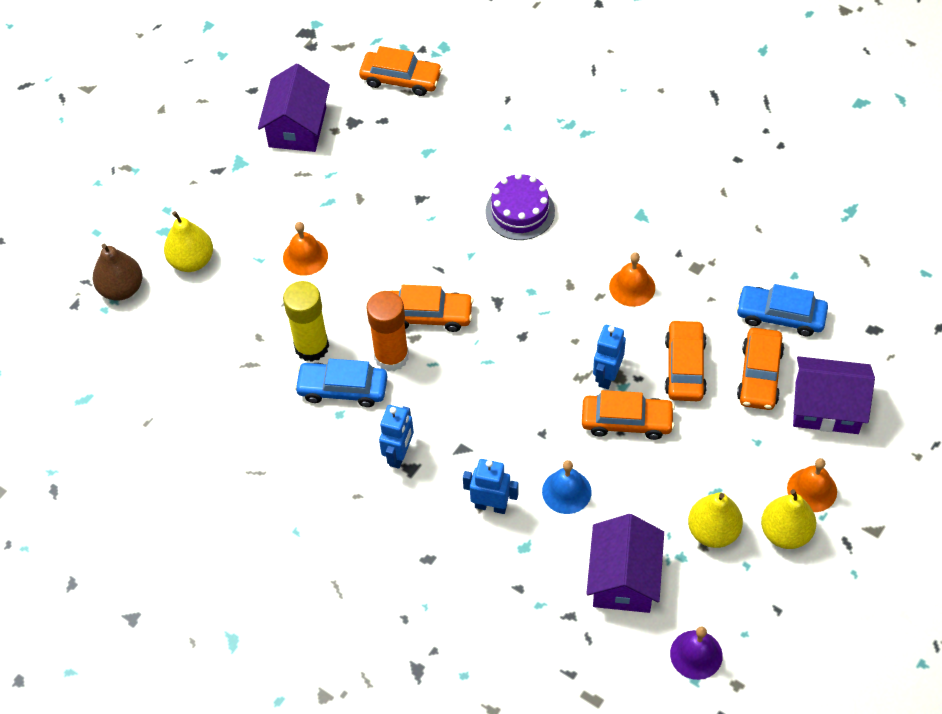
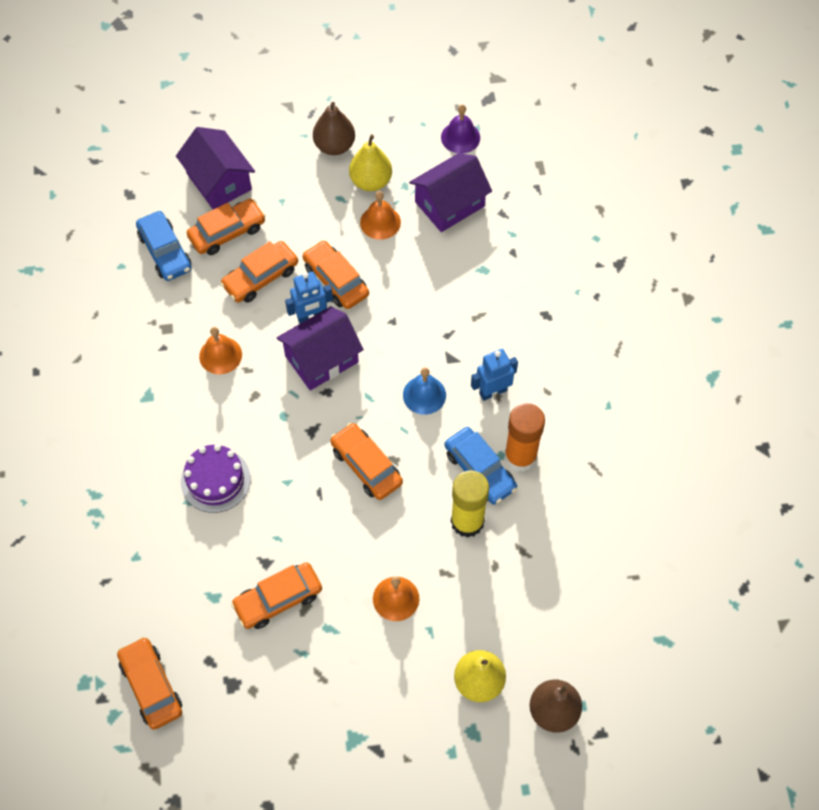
camera: 135 degrees left, 5 degrees up
(297, 127) = (275, 726): purple house -> purple house (321, 359)
(383, 187) = (278, 599): none -> orange car
(391, 356) = (423, 461): orange glue stick -> orange glue stick (520, 456)
(491, 506) = (474, 309): blue robot -> none
(566, 491) = (421, 276): blue bell -> blue bell (424, 395)
(785, 532) = (334, 146): yellow pear -> brown pear
(812, 489) = (290, 152): orange bell -> orange bell (380, 222)

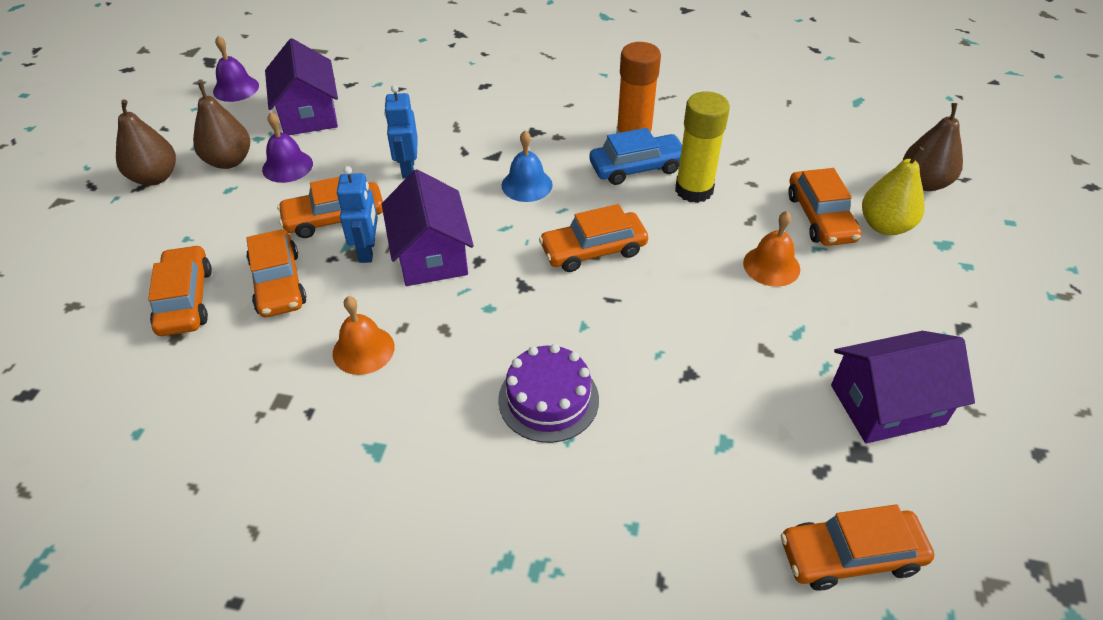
camera: 70 degrees left, 15 degrees down
(165, 252) = (158, 373): blue car -> none
(219, 181) = (102, 290): purple house -> purple house (887, 404)
(278, 599) = (746, 373): orange car -> orange car (820, 217)
(371, 181) = (229, 161): yellow pear -> brown pear
(380, 222) = (287, 166): orange bell -> purple bell
(493, 391) = (550, 137): blue robot -> blue robot (408, 168)

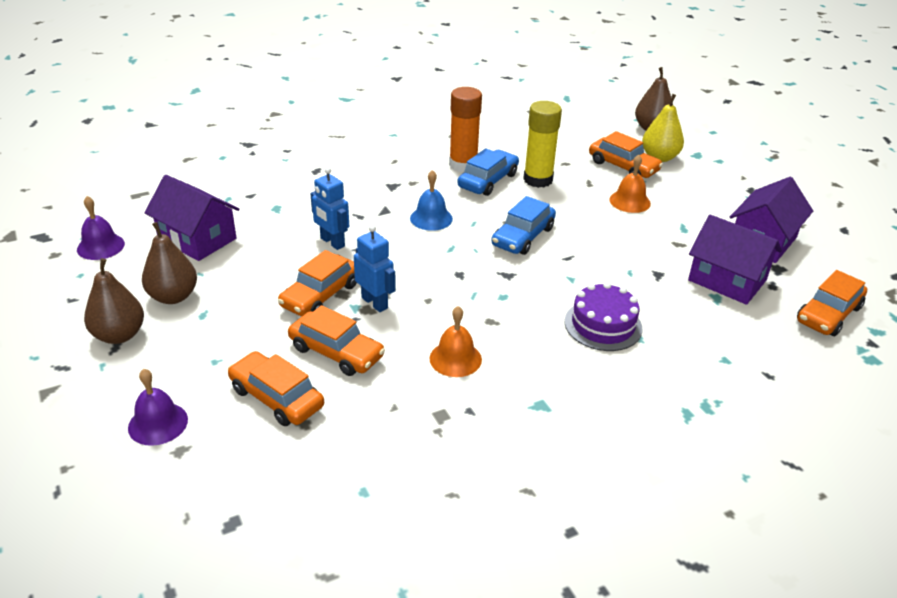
camera: 40 degrees left, 10 degrees down
(287, 166) = (232, 279): purple bell -> purple bell (158, 423)
(431, 255) = (423, 285): purple house -> purple house (727, 280)
(593, 250) = (523, 236): orange car -> blue car

